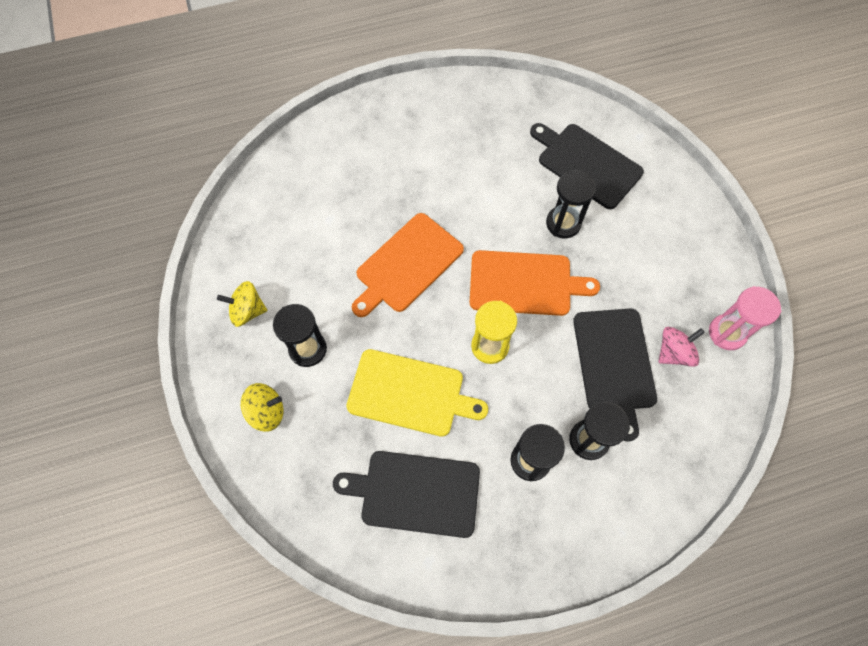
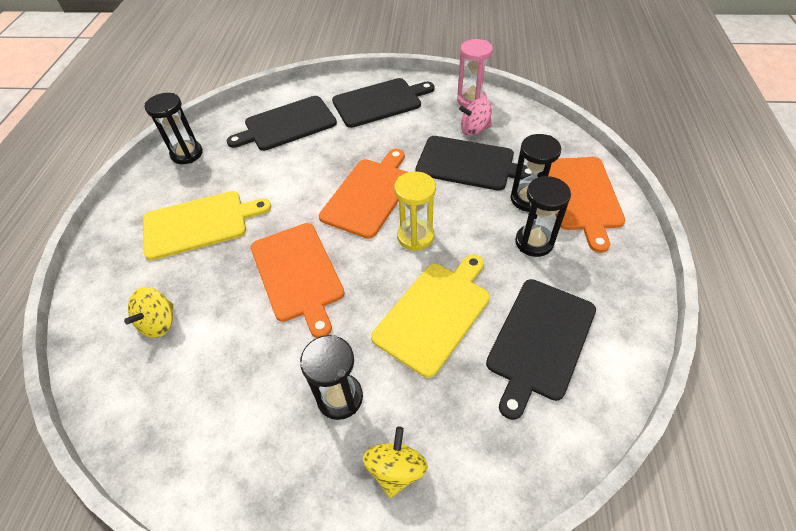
camera: 65 degrees left, 15 degrees down
(247, 311) = (255, 454): yellow spinning top -> yellow spinning top (159, 323)
(427, 160) = (199, 224): none -> yellow cutting board
(563, 223) = (329, 154): black hourglass -> black hourglass (187, 154)
(619, 497) = (581, 196): none -> orange cutting board
(670, 236) = (380, 102): none -> black cutting board
(674, 352) = (474, 130): pink spinning top -> pink spinning top turned 90 degrees counterclockwise

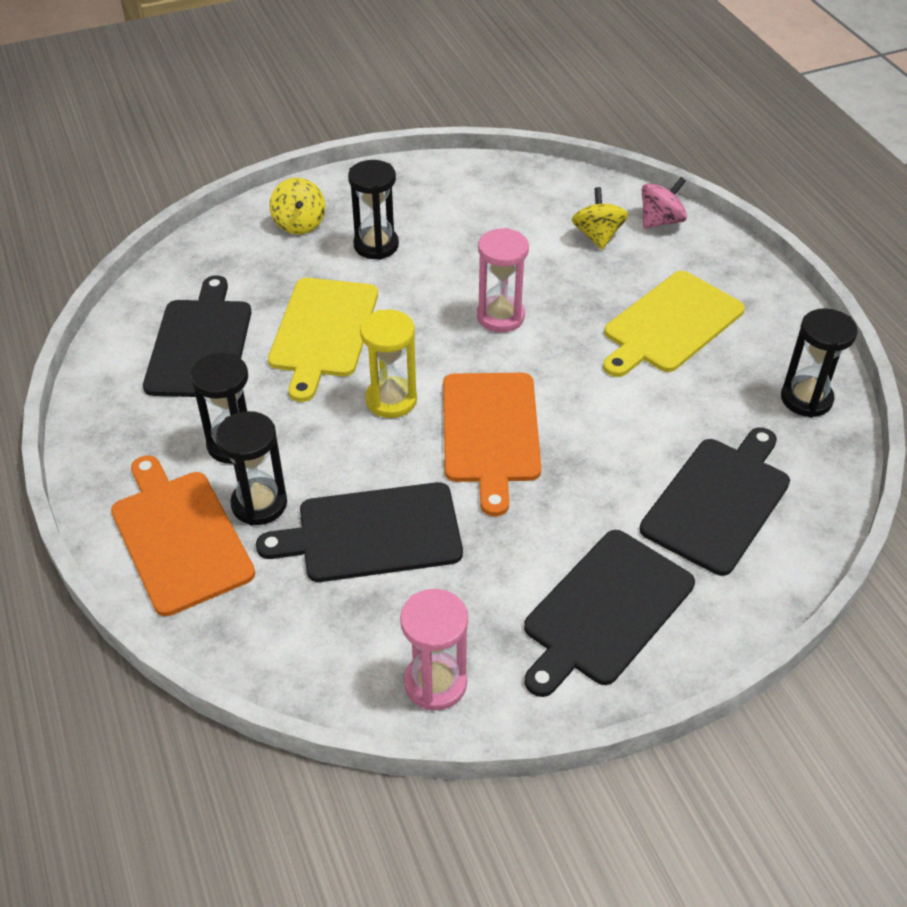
camera: 150 degrees right, 5 degrees down
(298, 274) = (500, 316): orange cutting board -> pink hourglass
(474, 130) = (395, 608): pink spinning top -> pink spinning top (660, 221)

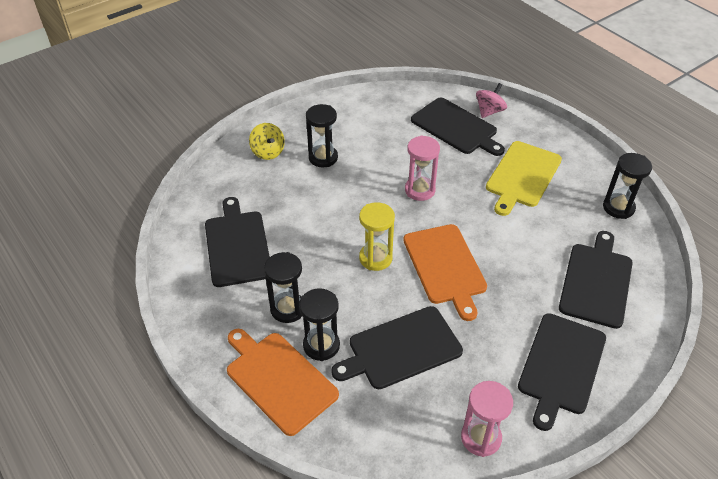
camera: 15 degrees left, 0 degrees up
(323, 331) = (313, 221): yellow cutting board -> none
(597, 236) = (456, 127): yellow spinning top -> black cutting board

